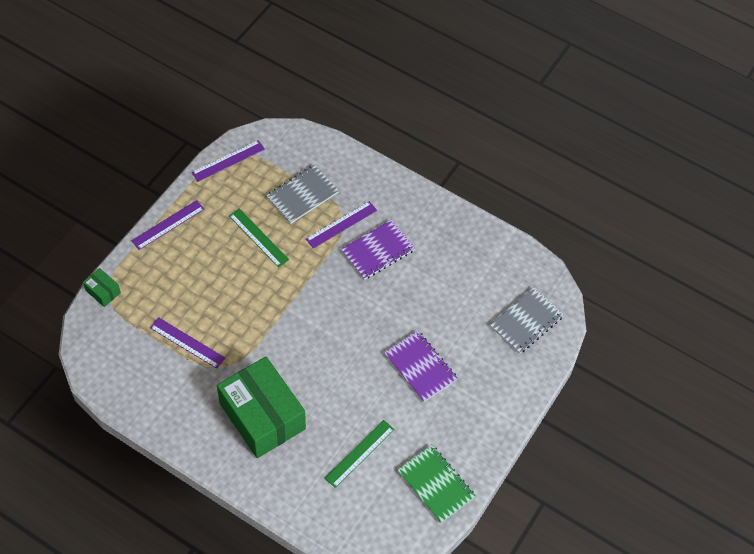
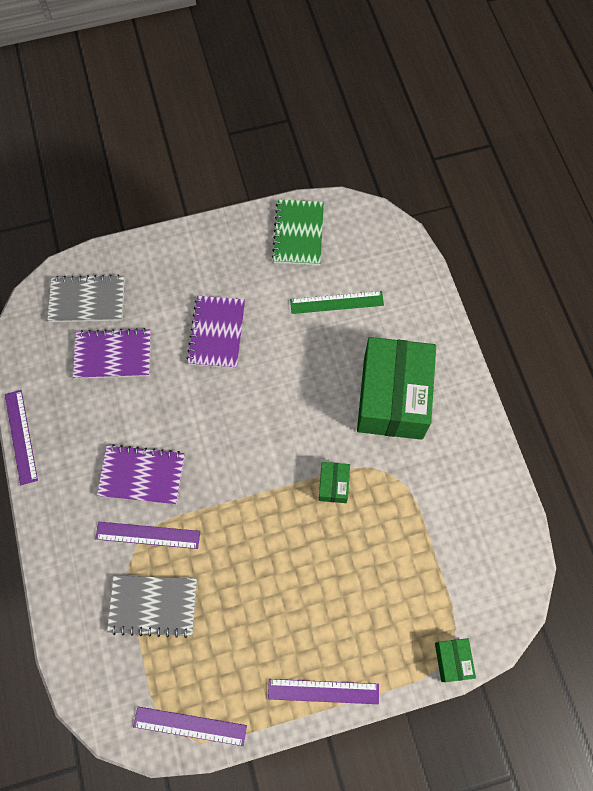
camera: 135 degrees left, 10 degrees up
(187, 343) = (407, 527): purple ruler -> purple ruler (21, 436)
(255, 332) = (333, 485): none -> green box
(258, 237) = (242, 591): green ruler -> none
(471, 302) = (113, 355): none -> purple notebook

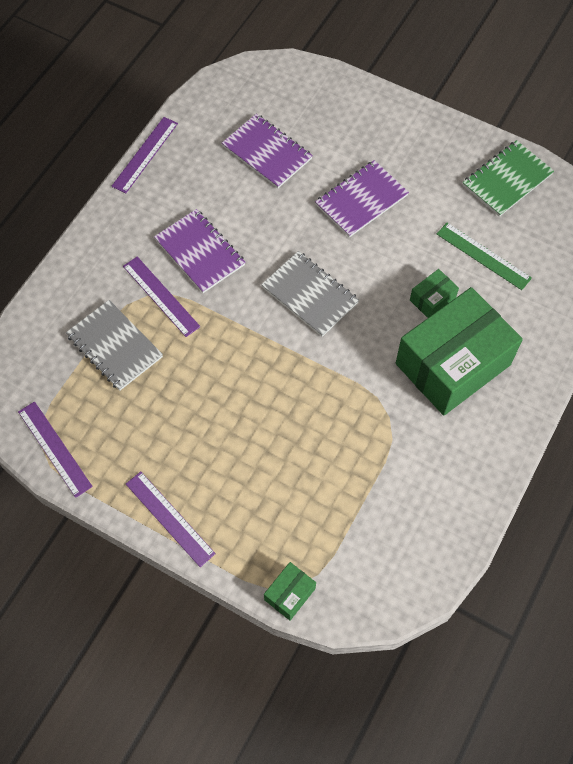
camera: 45 degrees right, 5 degrees down
(87, 300) = (288, 99): grey notebook -> grey notebook (310, 295)
(333, 485) = (334, 385): green box -> green box (432, 299)

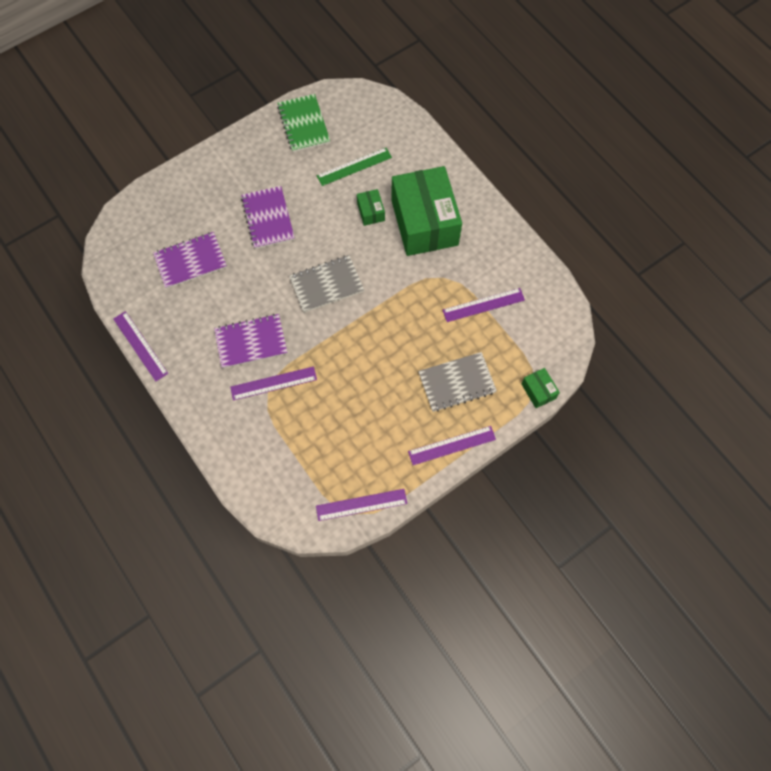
camera: 65 degrees left, 5 degrees up
(114, 346) = (298, 431): grey notebook -> grey notebook (457, 383)
(376, 479) = (483, 305): none -> purple ruler

